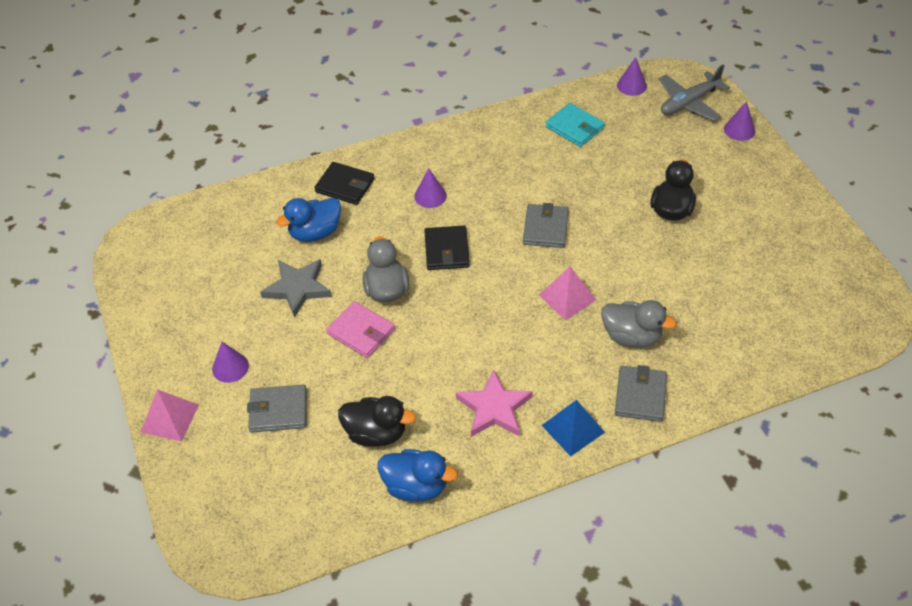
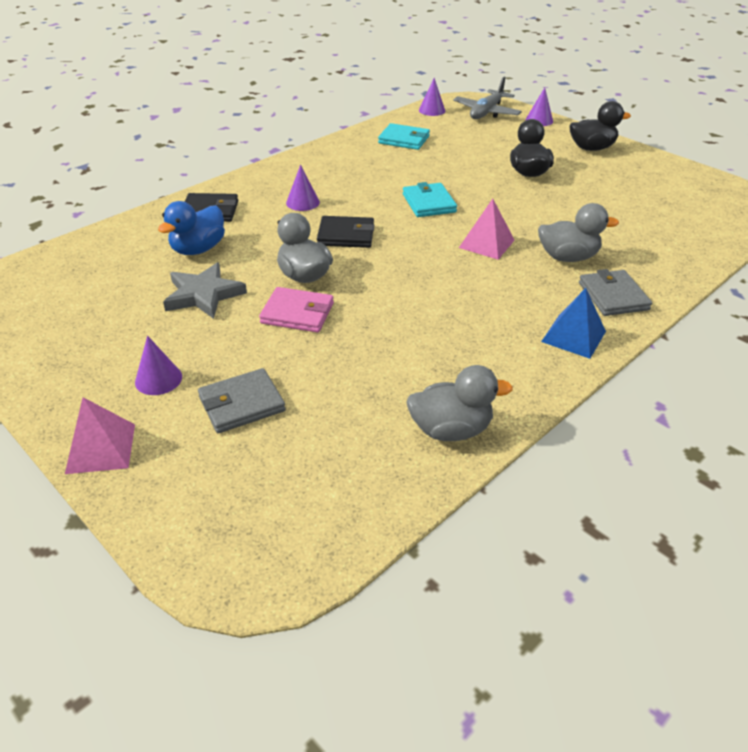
camera: 25 degrees left, 10 degrees down
(376, 433) = (372, 394): black duck -> black duck (591, 148)
(416, 486) = (450, 430): blue duck -> grey duck
(447, 250) = (346, 235): black wallet -> black wallet turned 60 degrees counterclockwise
(494, 408) = (483, 340): pink star -> none
(545, 228) = (429, 203): grey wallet -> turquoise wallet

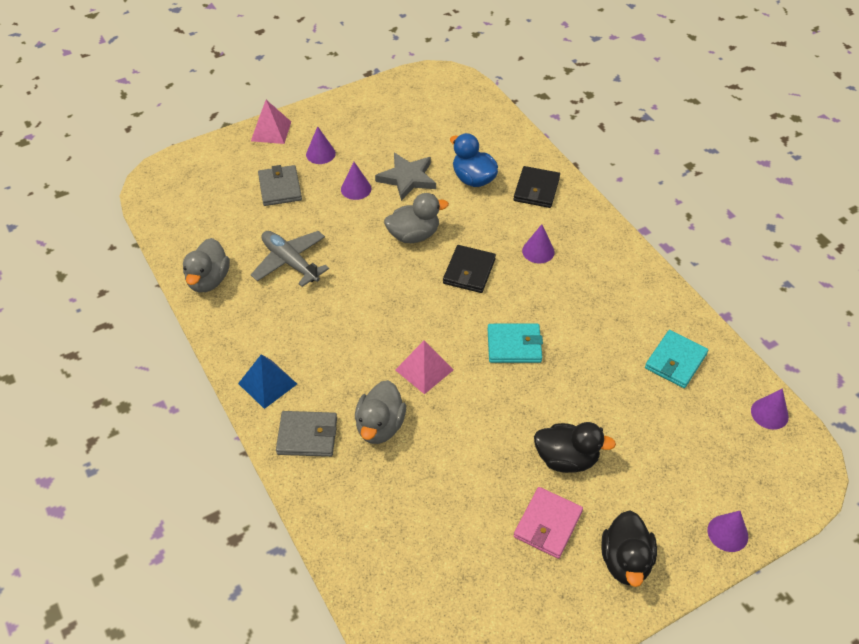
camera: 105 degrees right, 10 degrees up
(230, 332) = (356, 189): none -> purple cone
(297, 313) = (364, 225): pink wallet -> pink wallet (548, 524)
(486, 112) = (759, 476): grey plane -> grey plane (290, 262)

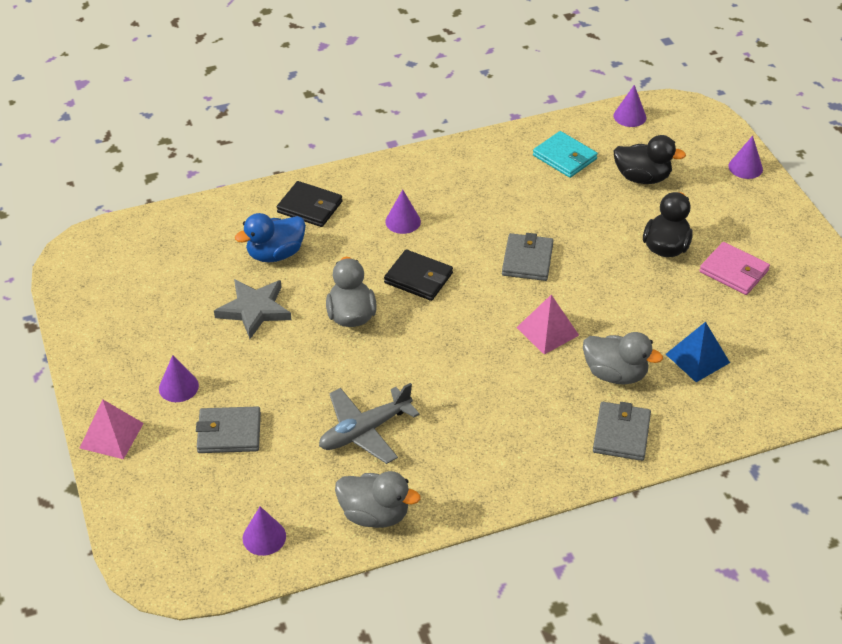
camera: 80 degrees left, 5 degrees down
(267, 383) = (547, 464): blue pyramid -> blue pyramid (697, 358)
(356, 189) = (256, 358): purple cone -> purple cone (264, 537)
(514, 345) = (527, 260): turquoise wallet -> grey wallet
(625, 561) = (770, 230): black duck -> black duck (642, 178)

